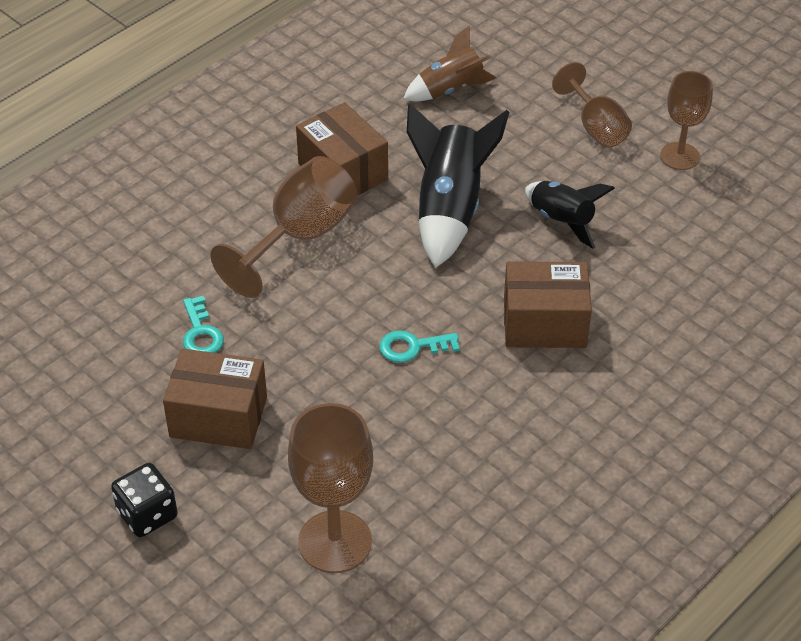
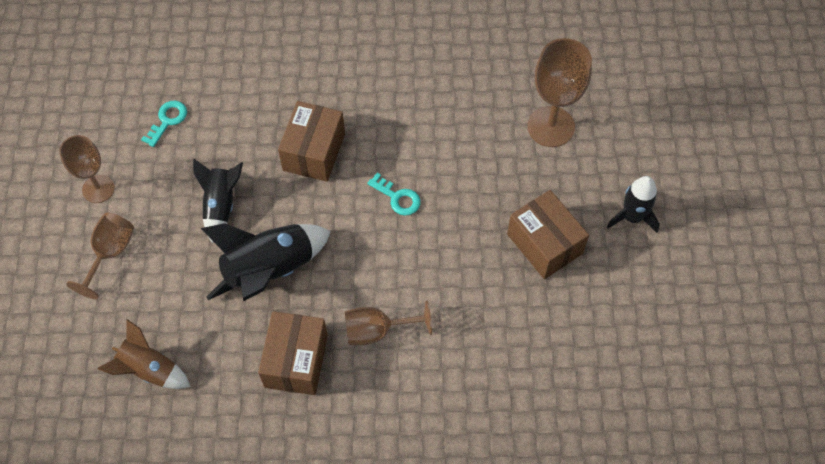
camera: 135 degrees left, 15 degrees up
(147, 514) = (632, 217): black dice -> black rocket
(201, 333) = (504, 309): turquoise key -> turquoise key (167, 120)
(300, 237) = (377, 331): brown goblet -> brown goblet, size x0.65
(544, 323) = (314, 152): brown box -> brown box turned 60 degrees clockwise

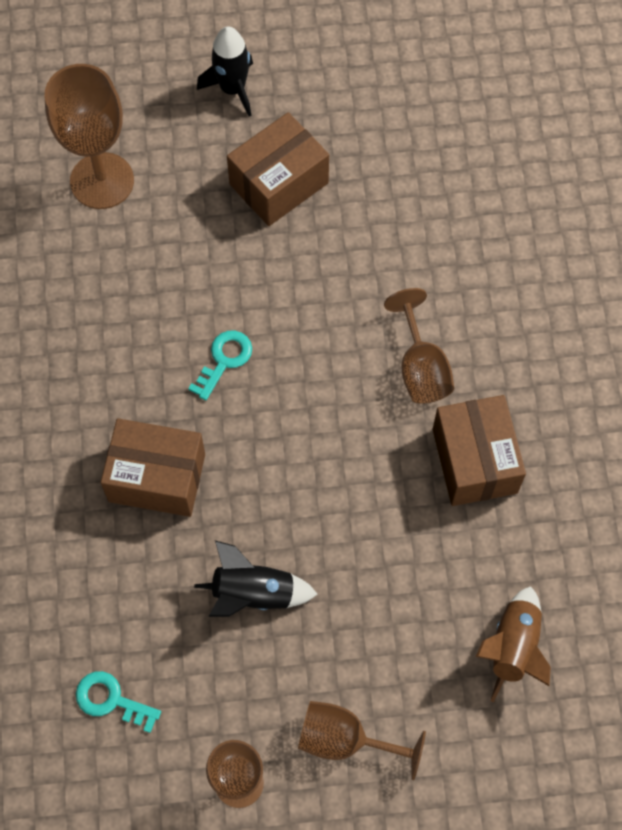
camera: 95 degrees left, 5 degrees up
(270, 271) = (350, 511): black rocket -> none
(296, 361) = (474, 461): brown box -> brown box turned 75 degrees clockwise

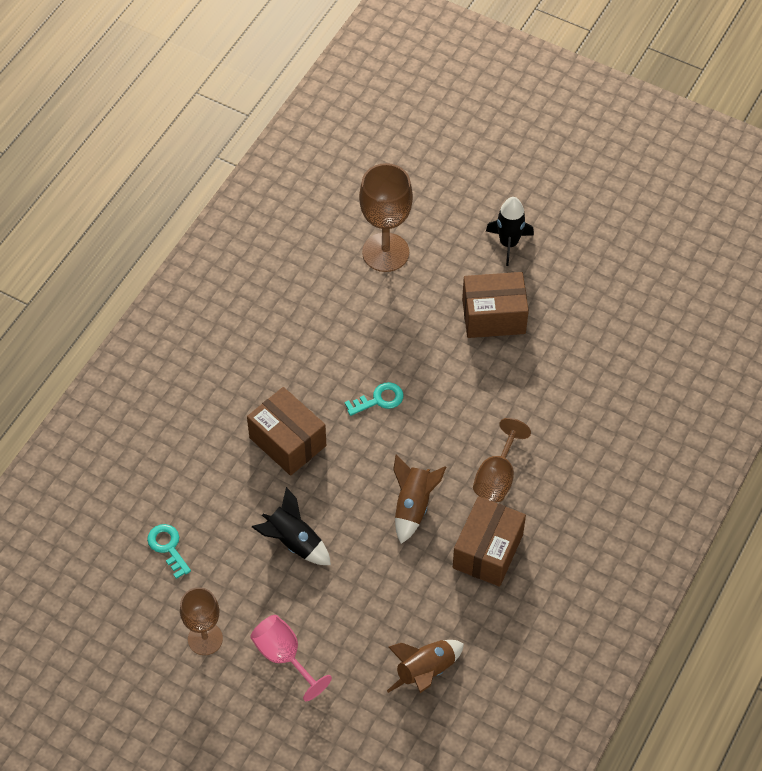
camera: 35 degrees right, 10 degrees down
(345, 739) = (284, 656): brown goblet -> pink goblet
(355, 462) = (413, 506): none -> brown rocket

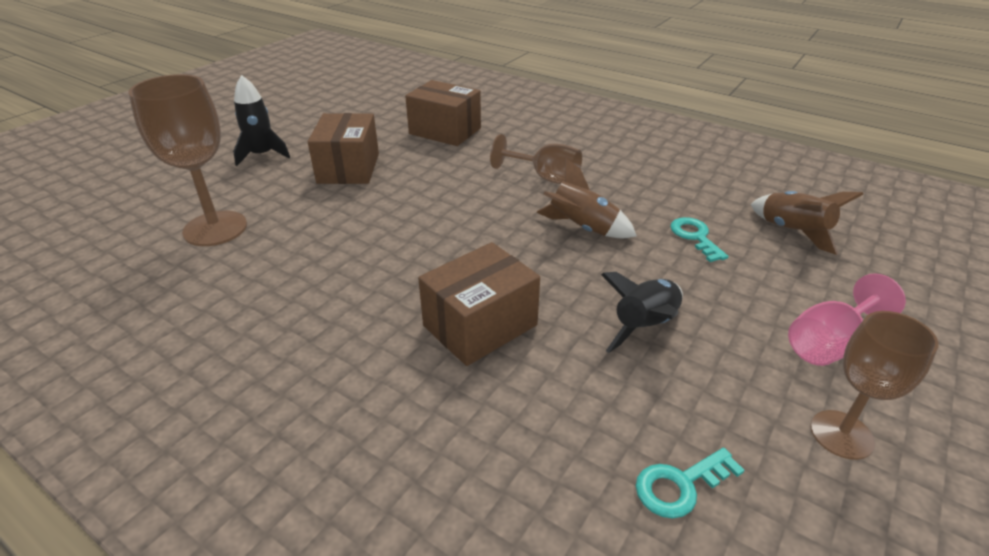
camera: 85 degrees left, 20 degrees down
(379, 399) = (431, 244): turquoise key -> turquoise key (695, 237)
(487, 551) = (634, 188): brown box -> brown box (445, 131)

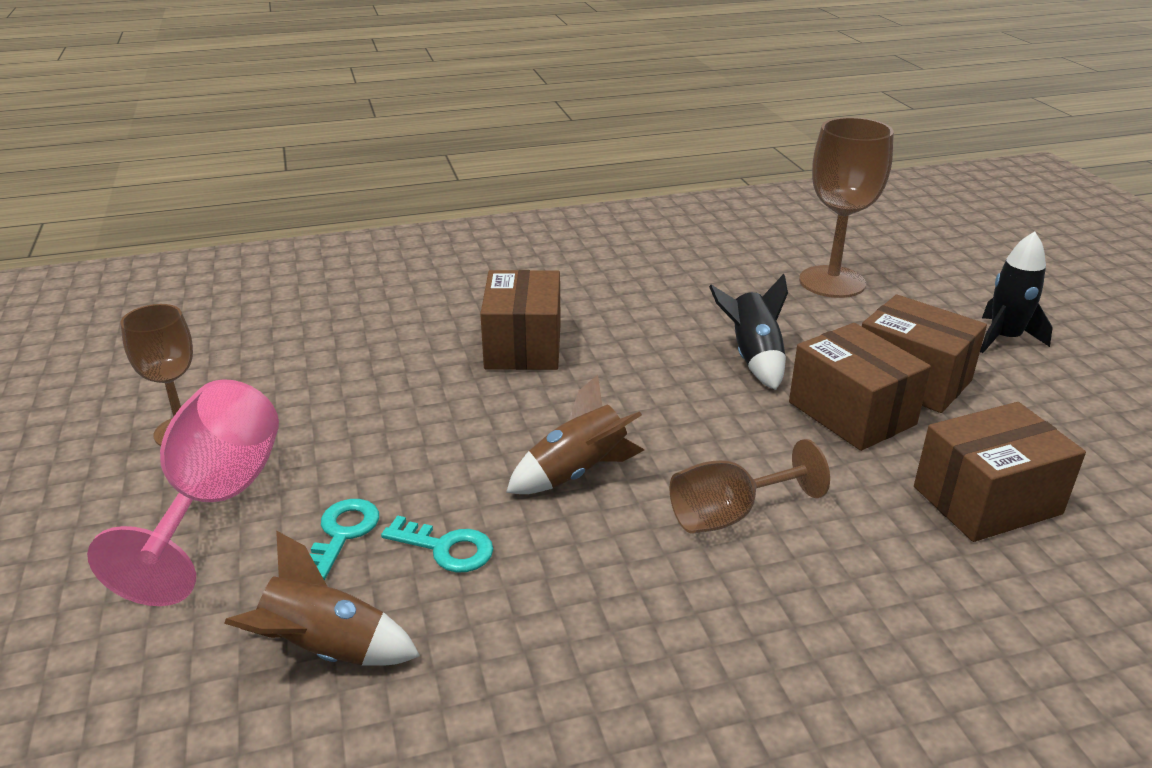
camera: 130 degrees right, 5 degrees down
(409, 174) = (851, 413): none -> brown box
(645, 326) = (399, 418): black rocket -> black rocket (753, 358)
(680, 485) = (286, 348): turquoise key -> turquoise key (342, 534)
(828, 343) = (216, 502): pink goblet -> pink goblet, size x1.53

